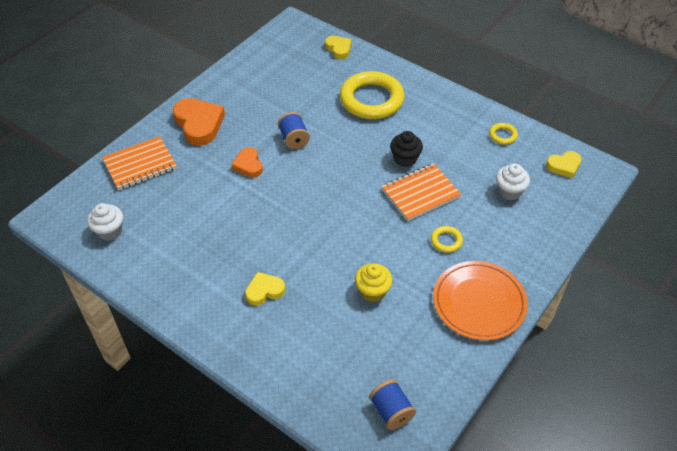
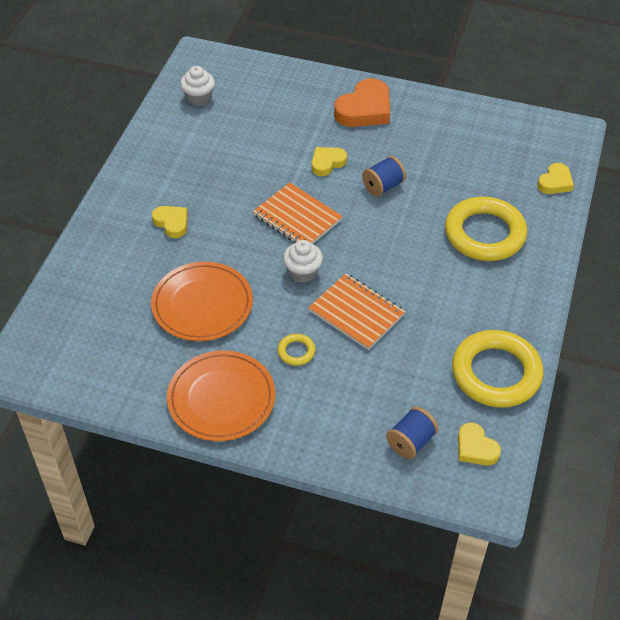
camera: 70 degrees right, 0 degrees up
(140, 165) = (288, 88): orange notebook -> orange notebook (297, 218)
(248, 165) = (327, 163): orange heart -> yellow heart
(372, 291) = (202, 304): yellow cupcake -> orange plate
(391, 411) = (65, 353): blue spool -> blue spool (410, 442)
(405, 159) = (403, 287): black cupcake -> none
(503, 135) = (496, 373): yellow ring -> yellow ring, size x2.36
(509, 191) = (401, 397): white cupcake -> white cupcake (302, 272)

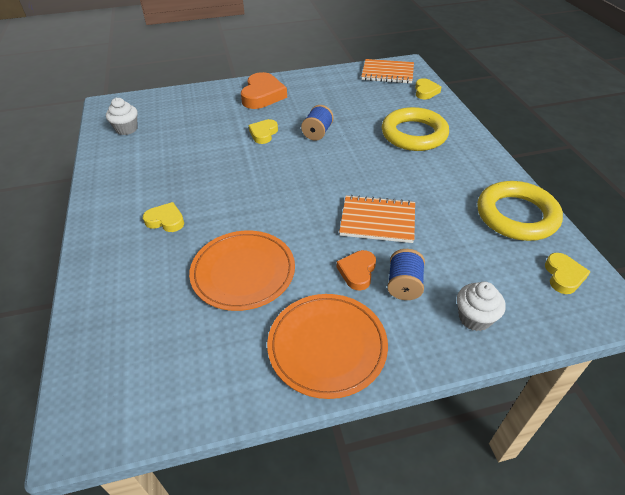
camera: 30 degrees left, 5 degrees down
(296, 351) = (357, 272): yellow ring -> orange heart
(297, 218) = (271, 175): orange notebook -> orange notebook (387, 73)
(302, 272) = (309, 210): white cupcake -> white cupcake (474, 318)
(410, 442) = (515, 297): blue spool -> blue spool (404, 285)
(475, 448) = (563, 276): yellow heart -> yellow heart turned 105 degrees counterclockwise

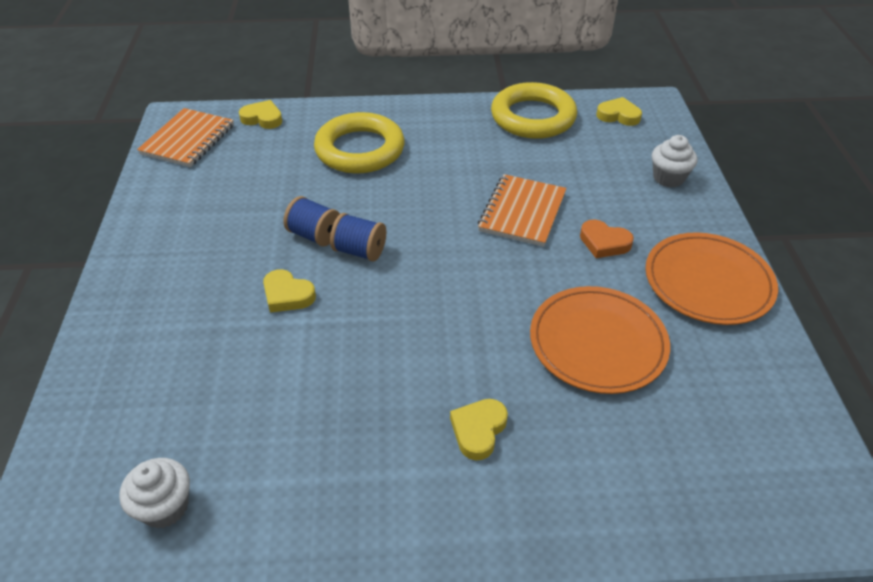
camera: 80 degrees left, 0 degrees up
(262, 95) = (163, 285): orange heart -> none
(404, 285) = (625, 212): blue spool -> blue spool (360, 251)

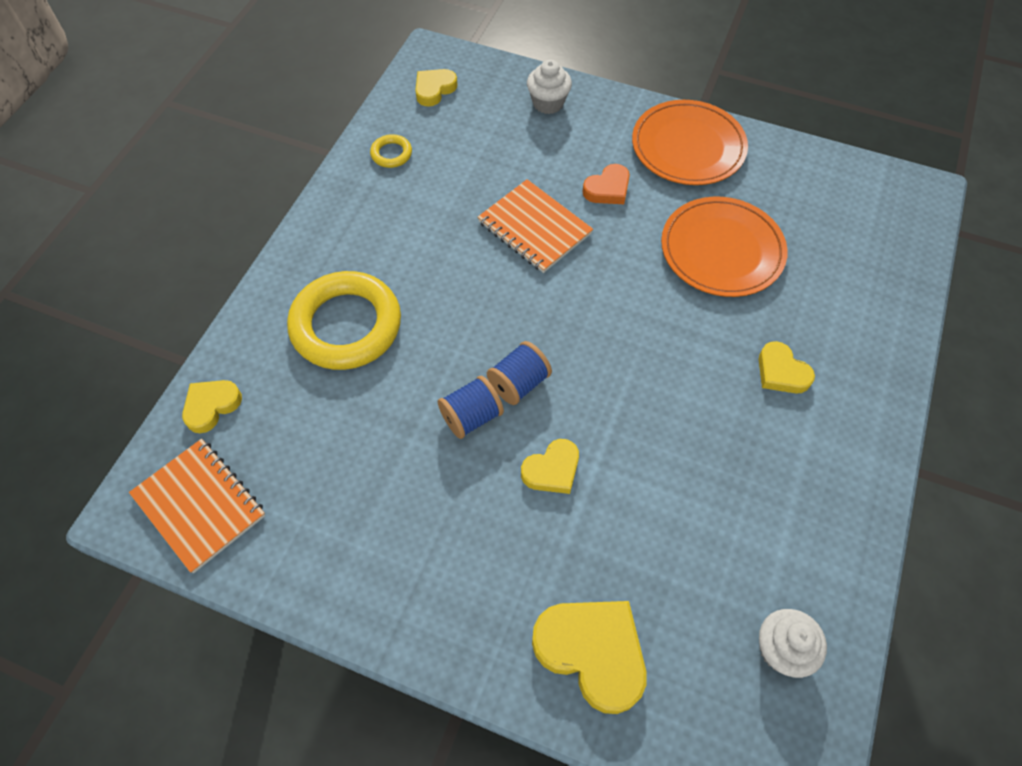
camera: 65 degrees left, 15 degrees up
(130, 368) = (592, 652): none -> yellow heart
(533, 117) = (391, 154): yellow ring -> yellow ring, size x0.42

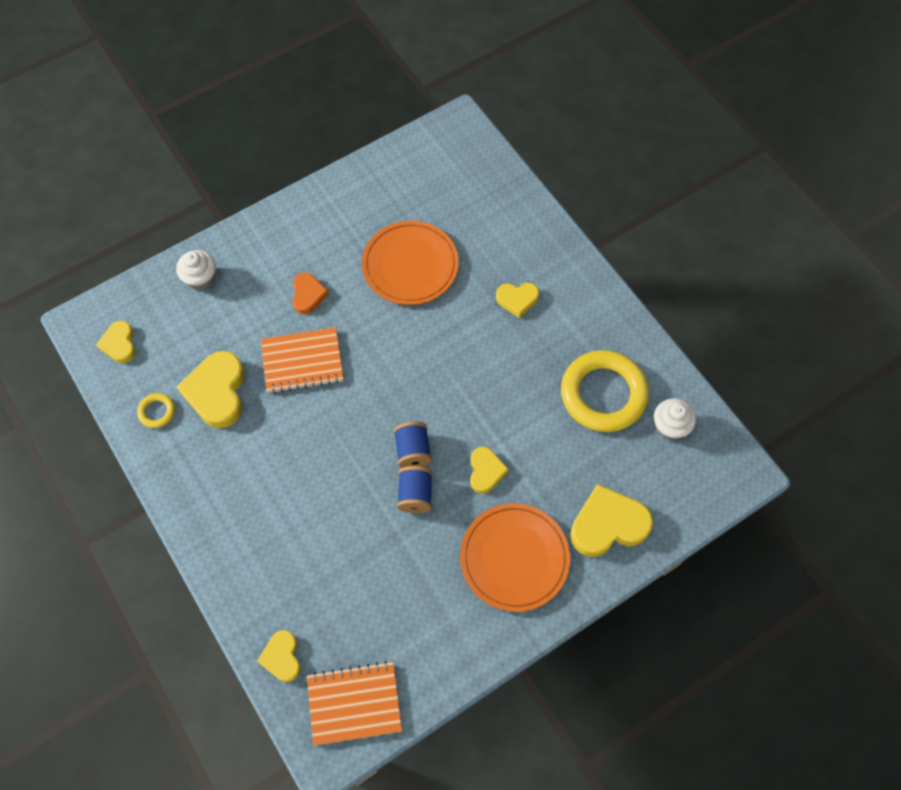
camera: 55 degrees left, 5 degrees up
(346, 325) = (285, 531): yellow ring -> yellow ring (603, 394)
(446, 184) = (217, 392): none -> yellow heart
(688, 147) = (315, 222): orange plate -> orange plate (514, 558)

